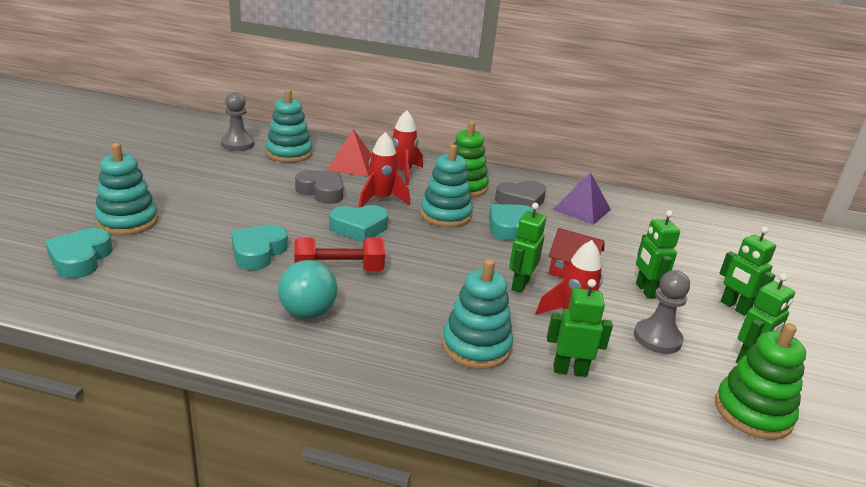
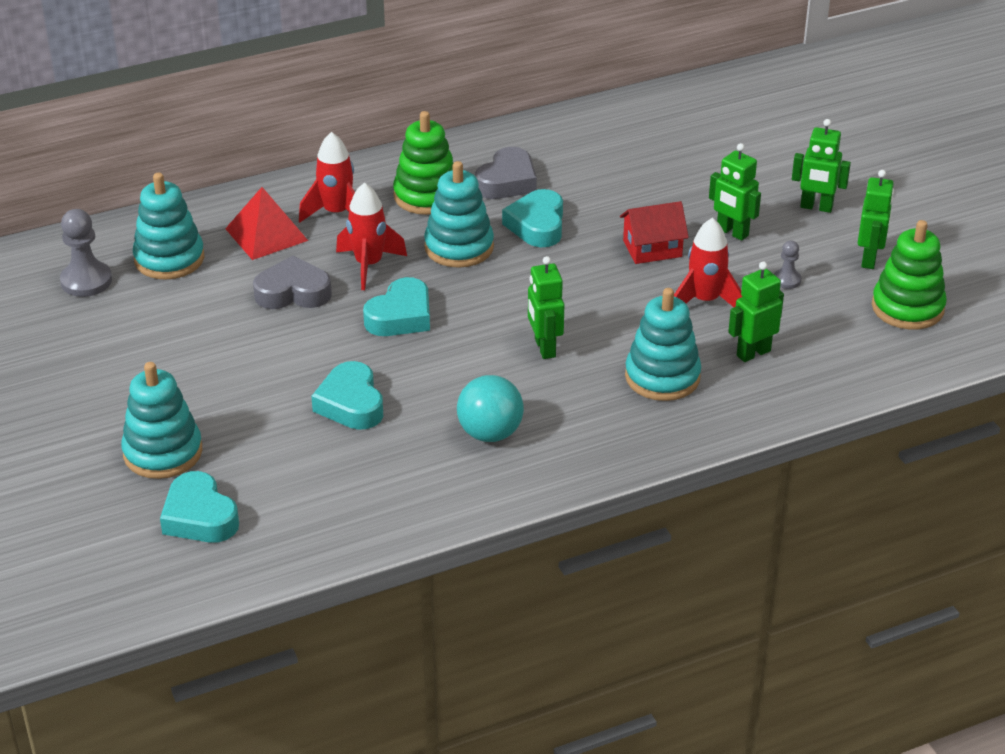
camera: 35 degrees left, 10 degrees up
(339, 270) = (452, 375): red dumbbell -> none
(520, 284) = (625, 291): green robot -> green robot (544, 348)
(581, 209) = (577, 158): purple pyramid -> none
(657, 338) = (787, 280): grey pawn -> grey pawn, size x0.55

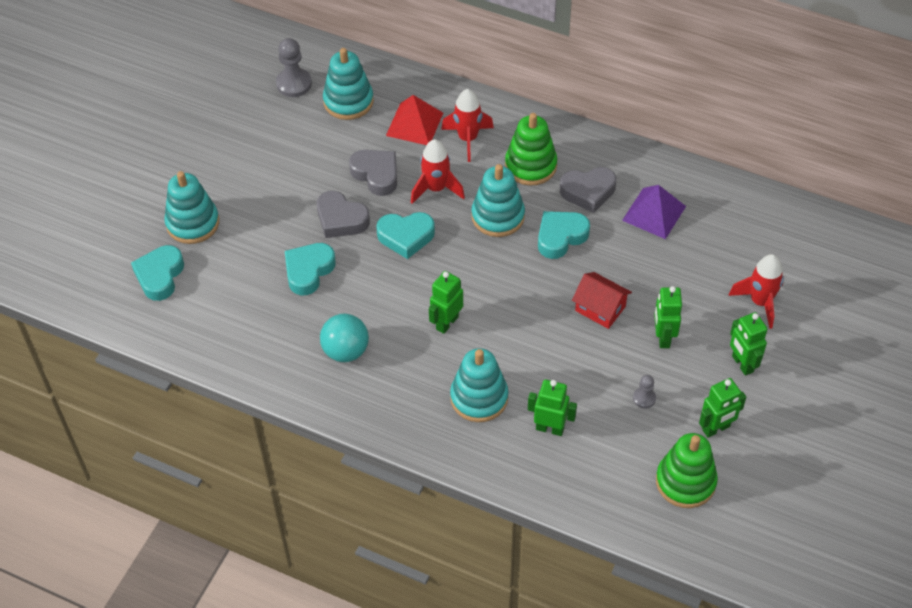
camera: 50 degrees right, 15 degrees up
(315, 346) = (341, 219): none -> grey heart
(584, 160) = (654, 213): none -> purple pyramid
(705, 301) = (576, 370): red rocket -> red rocket (760, 302)

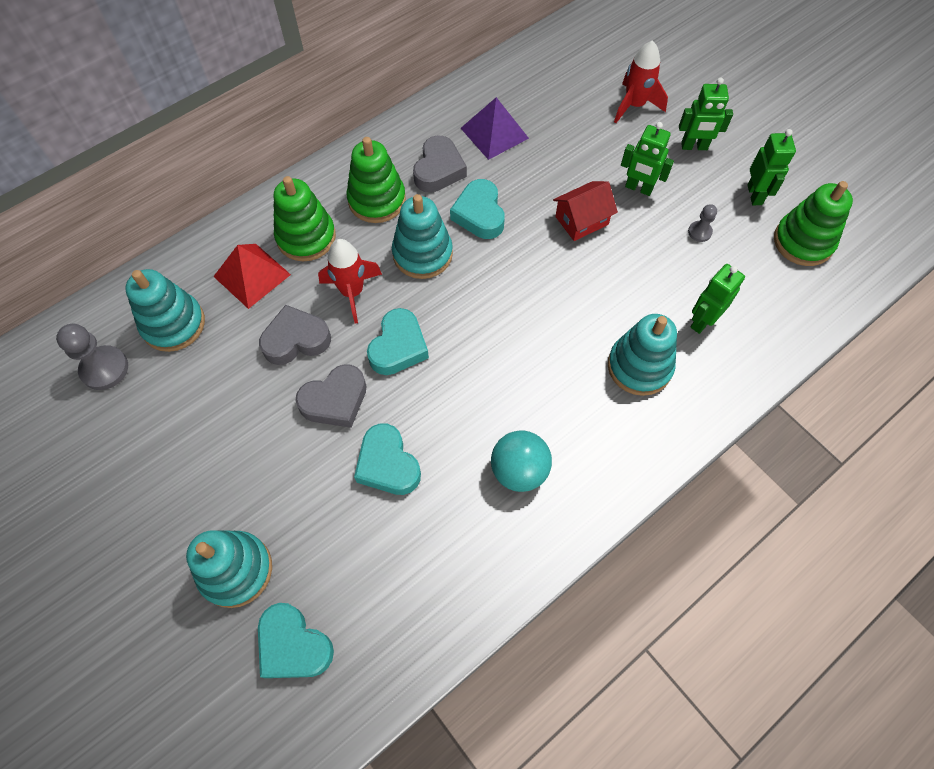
camera: 65 degrees left, 10 degrees up
(447, 323) = (531, 356): green robot -> none
(468, 139) = (306, 237): red rocket -> green stacking toy

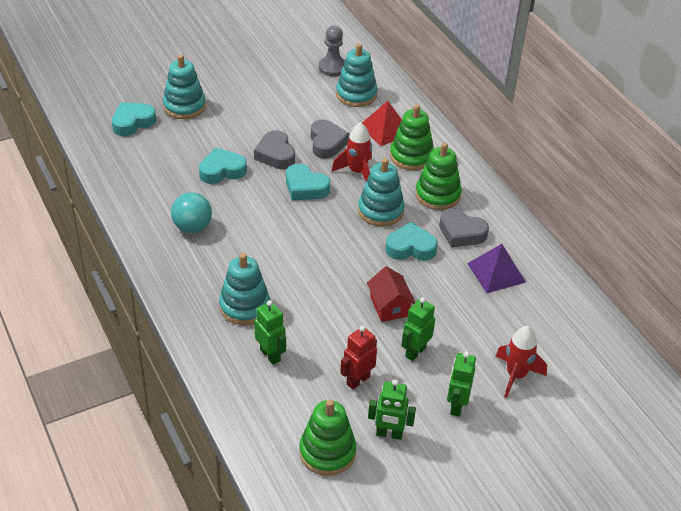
camera: 100 degrees right, 20 degrees down
(699, 232) = (358, 380): grey pawn -> red robot

